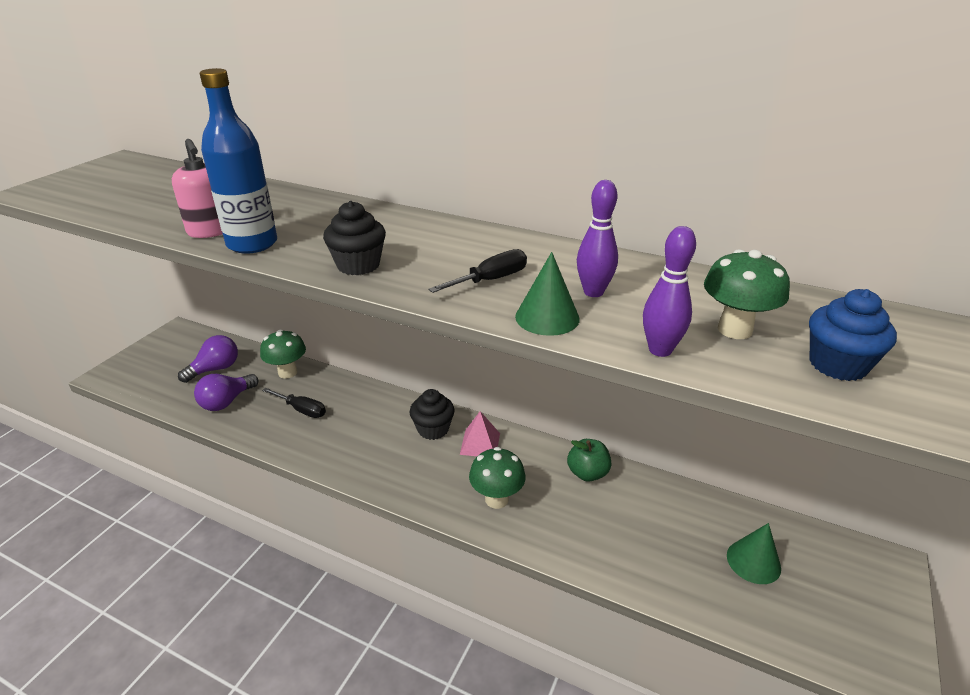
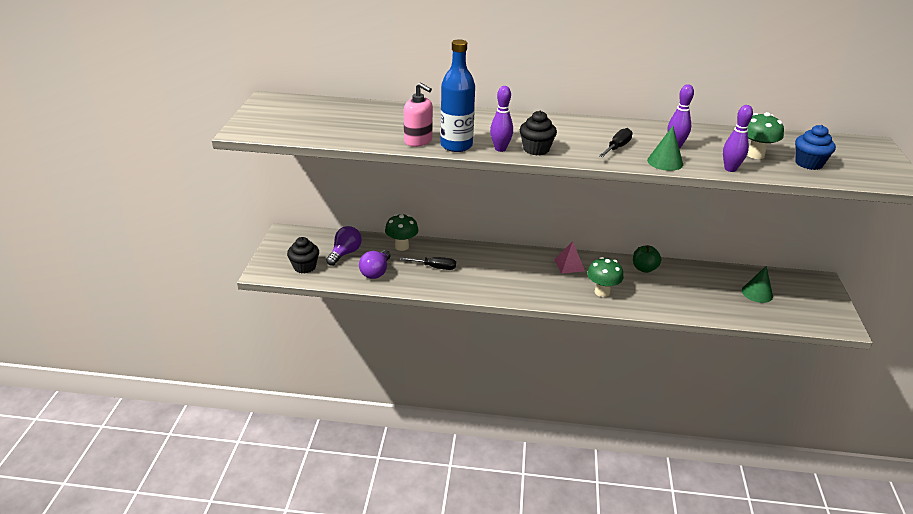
camera: 20 degrees left, 0 degrees up
(307, 257) = (500, 149): none -> purple bowling pin
(433, 429) = (533, 262): black cupcake -> black cupcake (304, 267)

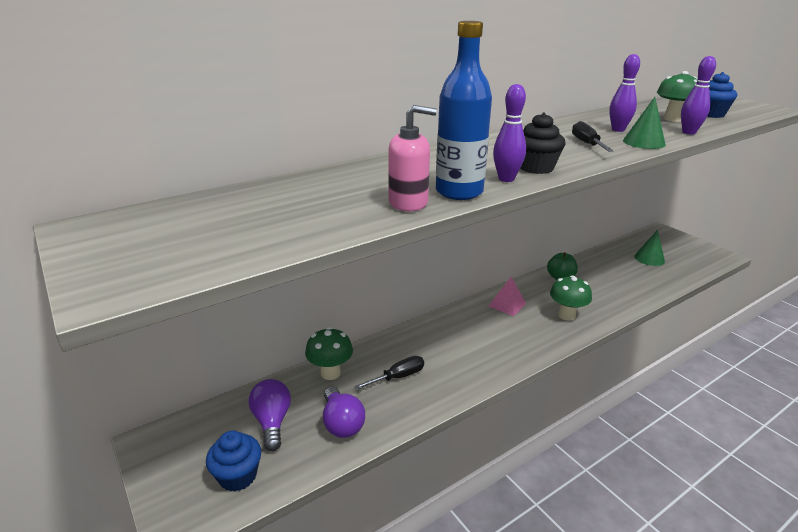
camera: 40 degrees left, 5 degrees down
(304, 267) = (238, 476): black cupcake -> blue cupcake

